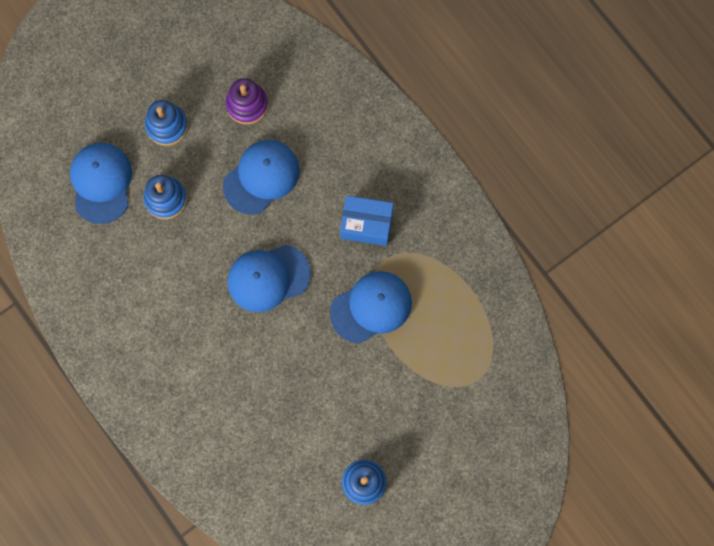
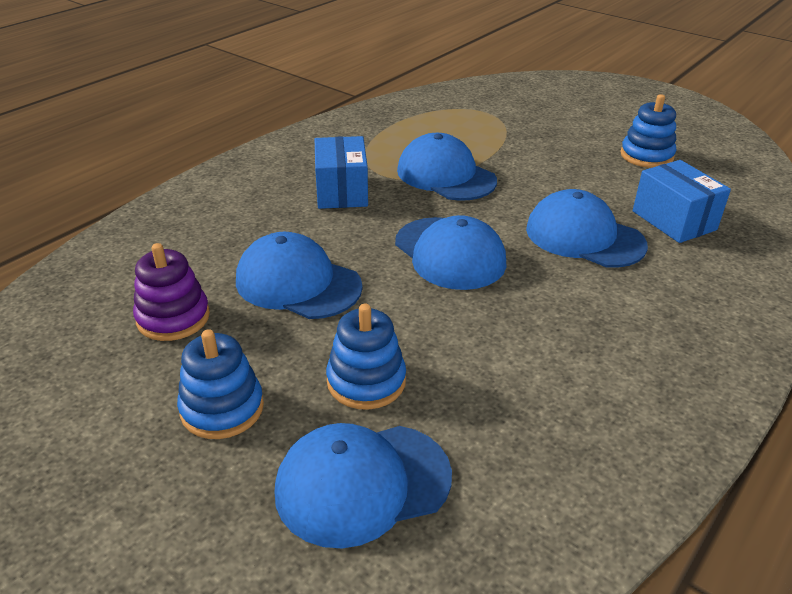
camera: 105 degrees left, 40 degrees down
(263, 375) = (584, 237): none -> blue cap
(266, 449) = (674, 220): none -> blue box

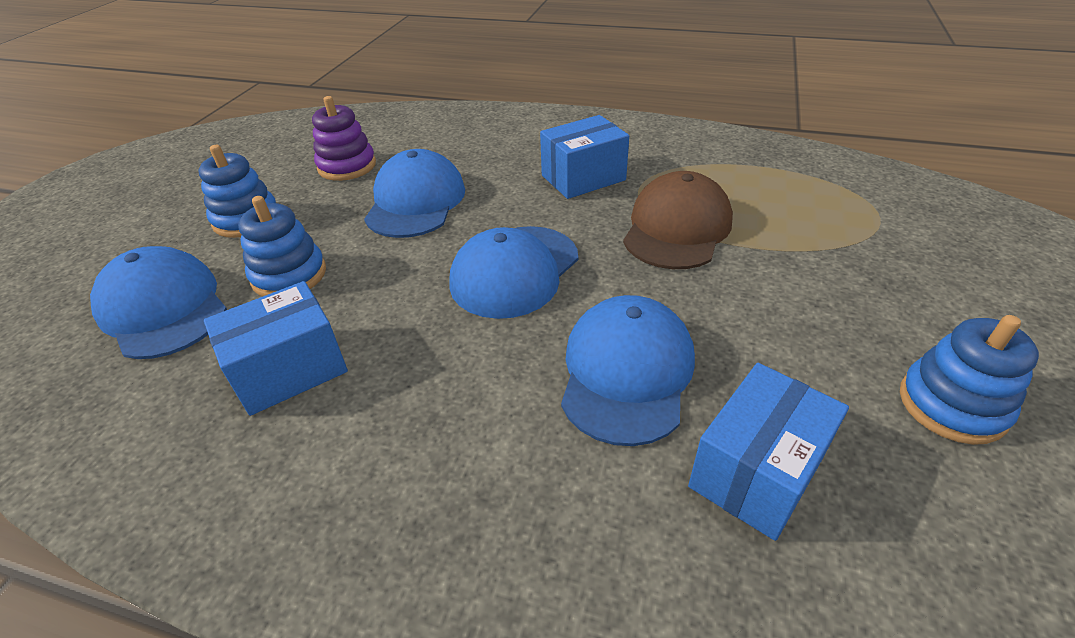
camera: 70 degrees right, 5 degrees up
(446, 175) = (677, 228): blue cap -> brown cap
(511, 391) = (289, 370): none -> blue box

